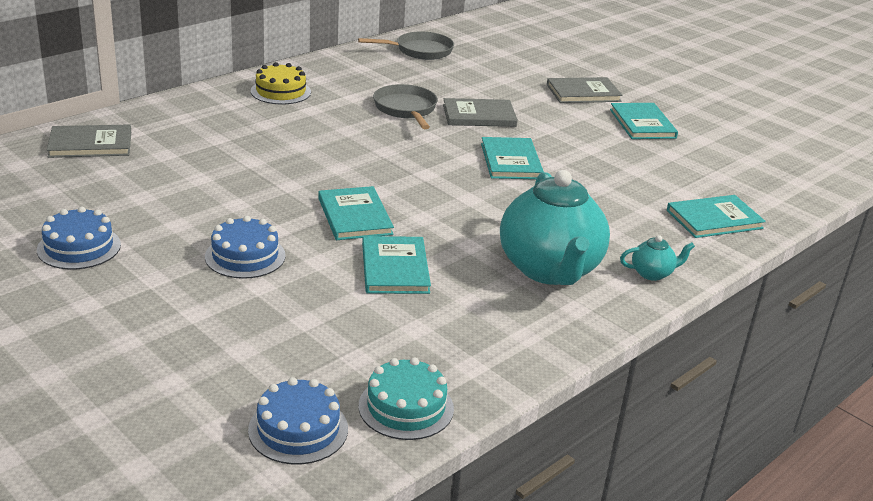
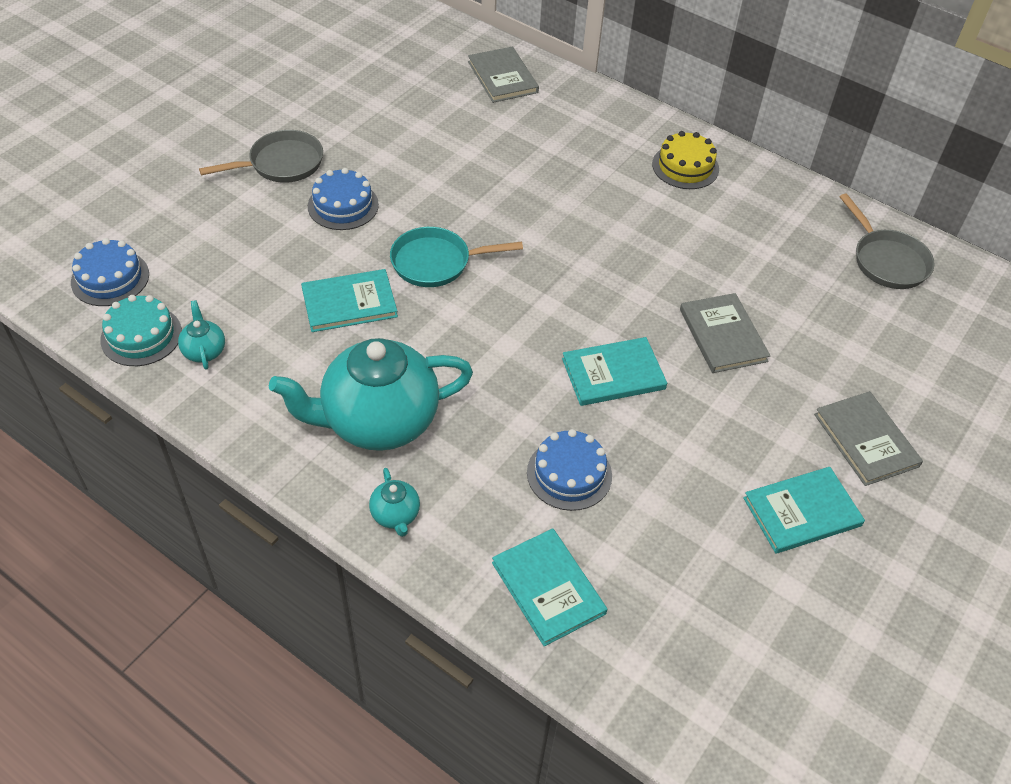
camera: 80 degrees right, 20 degrees up
(79, 247) = (330, 115): blue cake -> blue cake (569, 474)
(354, 216) = (436, 262): turquoise book -> turquoise pan
(406, 109) = (701, 269): grey pan -> grey pan (281, 164)
(441, 362) = (204, 351): none -> turquoise teapot

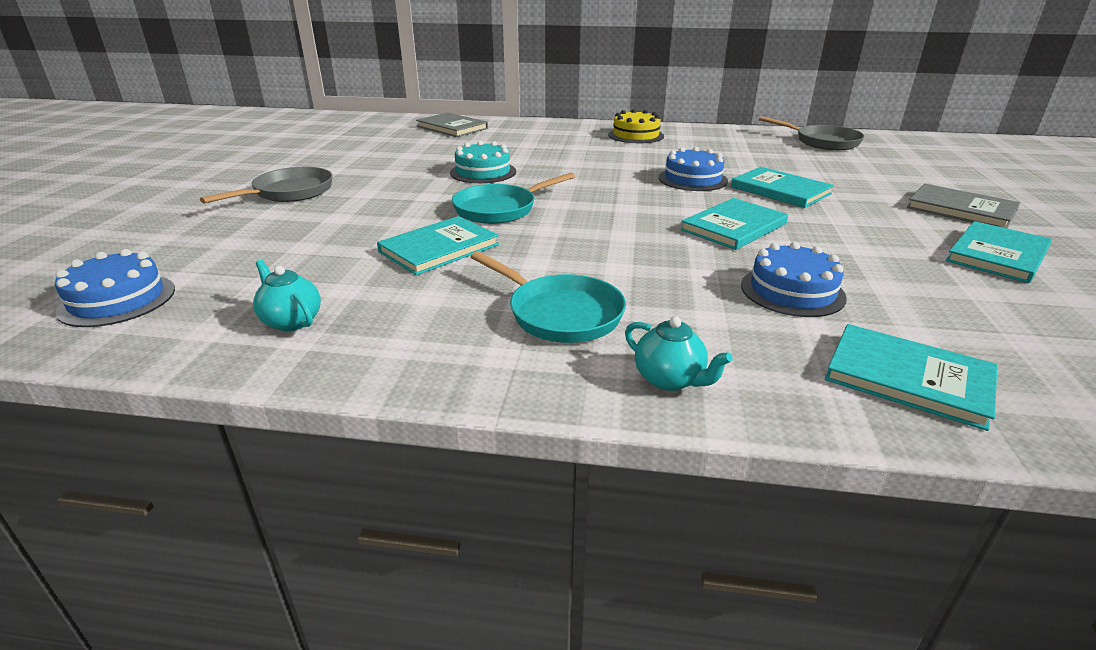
camera: 25 degrees left, 20 degrees down
(141, 336) = (190, 332): turquoise cake -> turquoise cake (483, 172)
(343, 205) = (375, 200): blue cake -> blue cake (692, 179)
(378, 421) = (560, 314): turquoise teapot -> turquoise pan
(722, 335) = (780, 190): grey book -> turquoise book

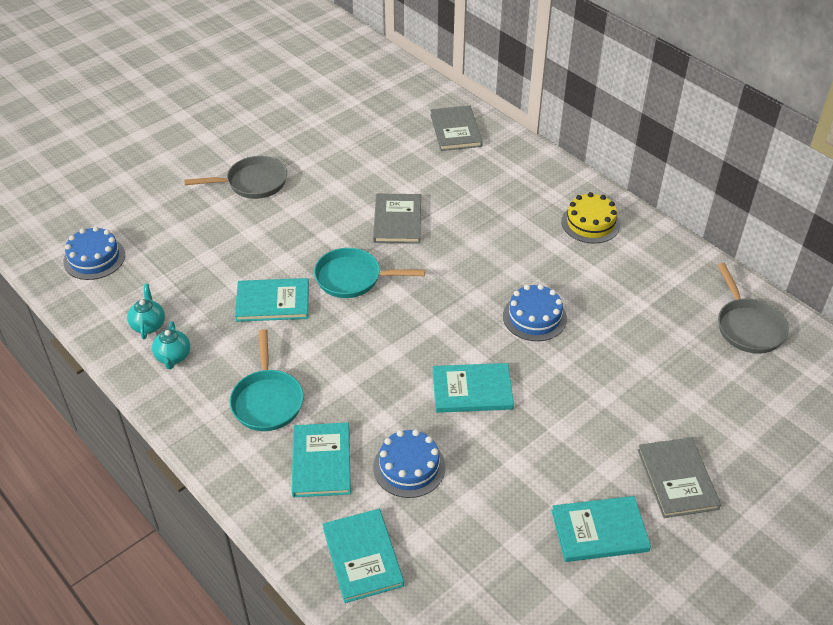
camera: 40 degrees right, 15 degrees up
(483, 172) = (397, 220): turquoise cake -> grey book
(669, 379) = (258, 477): turquoise teapot -> turquoise teapot (173, 357)
(780, 190) = (577, 371): turquoise book -> turquoise book (321, 461)

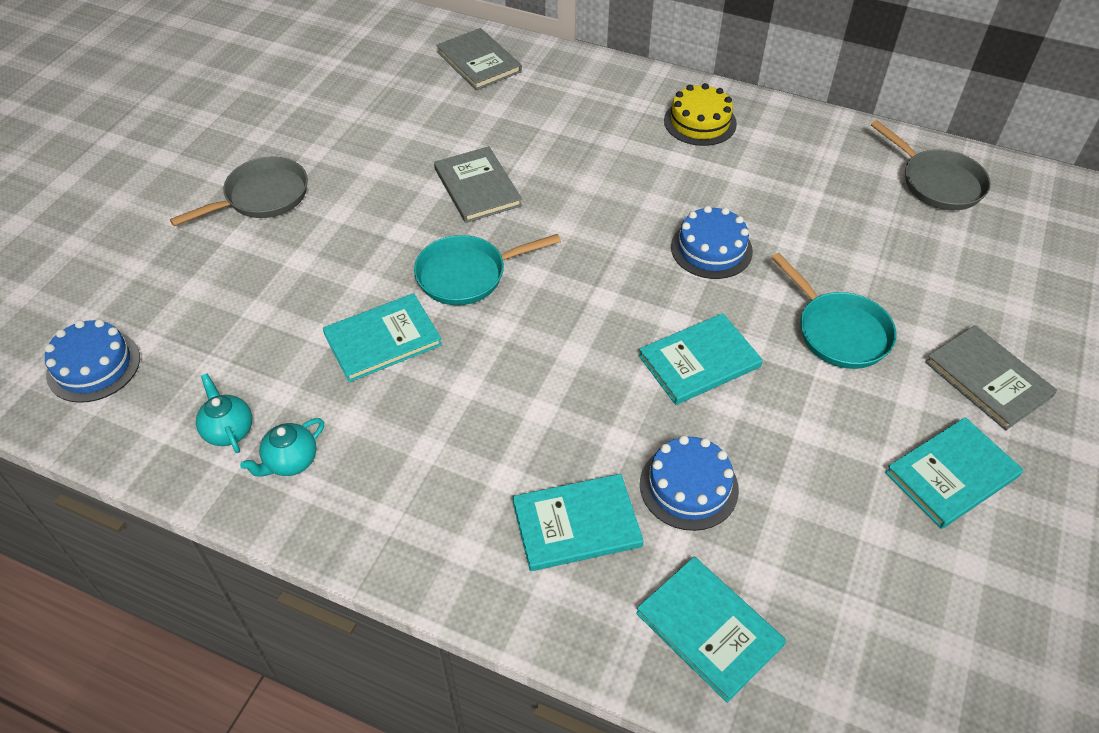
camera: 25 degrees left, 5 degrees up
(173, 357) = (291, 461): turquoise teapot -> turquoise teapot turned 75 degrees clockwise
(267, 400) = (456, 471): turquoise pan -> turquoise pan (838, 331)
(321, 461) = (576, 524): turquoise book -> turquoise book turned 75 degrees counterclockwise

